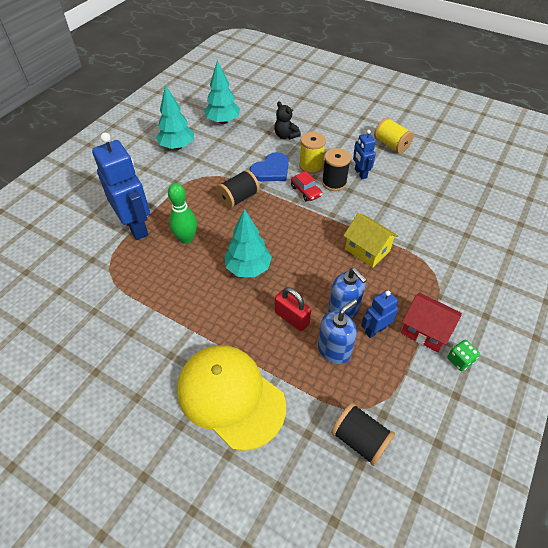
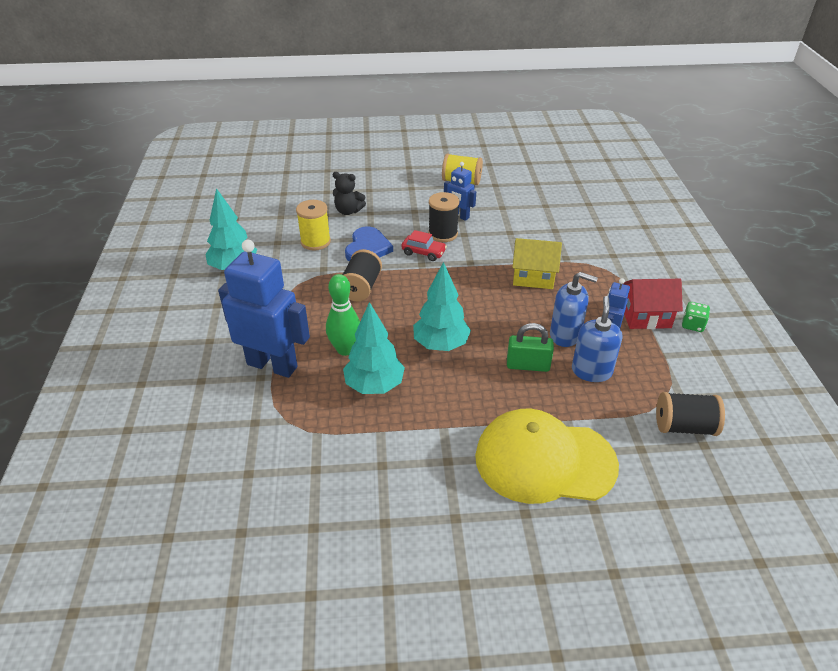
camera: 35 degrees left, 10 degrees down
(223, 121) = (262, 223): turquoise tree -> turquoise tree (374, 386)
(292, 318) = (528, 365): red padlock -> green padlock
(311, 166) = (404, 228): yellow spool -> yellow spool (315, 242)

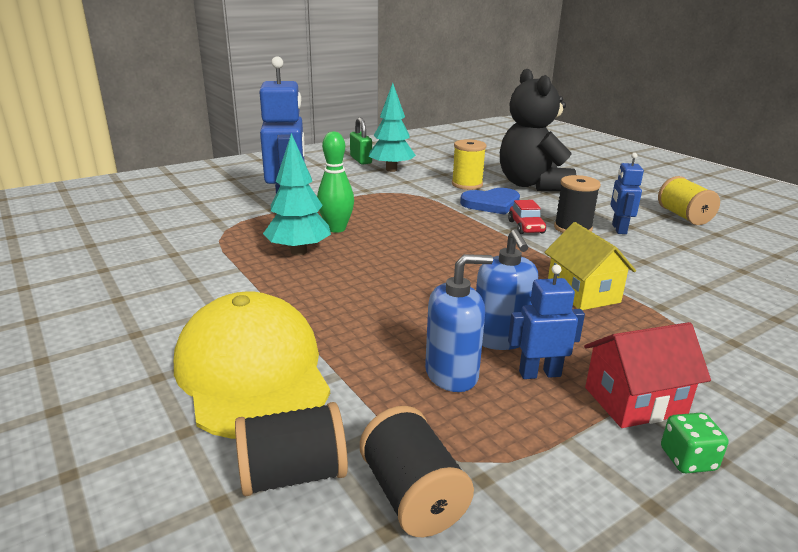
camera: 60 degrees right, 15 degrees down
(348, 211) = (532, 185): black teddy bear -> black teddy bear, size x2.18
(361, 288) = (430, 214): black spool -> black spool (293, 474)
(441, 345) = (391, 267): turquoise tree -> none
(528, 365) = (413, 324): green padlock -> green padlock (361, 160)
(645, 317) = (635, 401): red house -> red house turned 75 degrees counterclockwise

